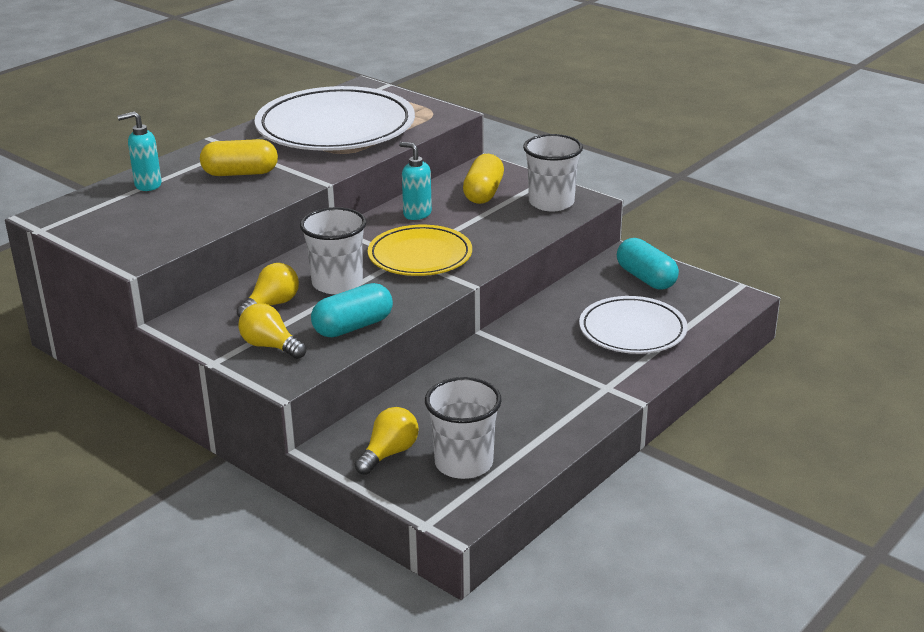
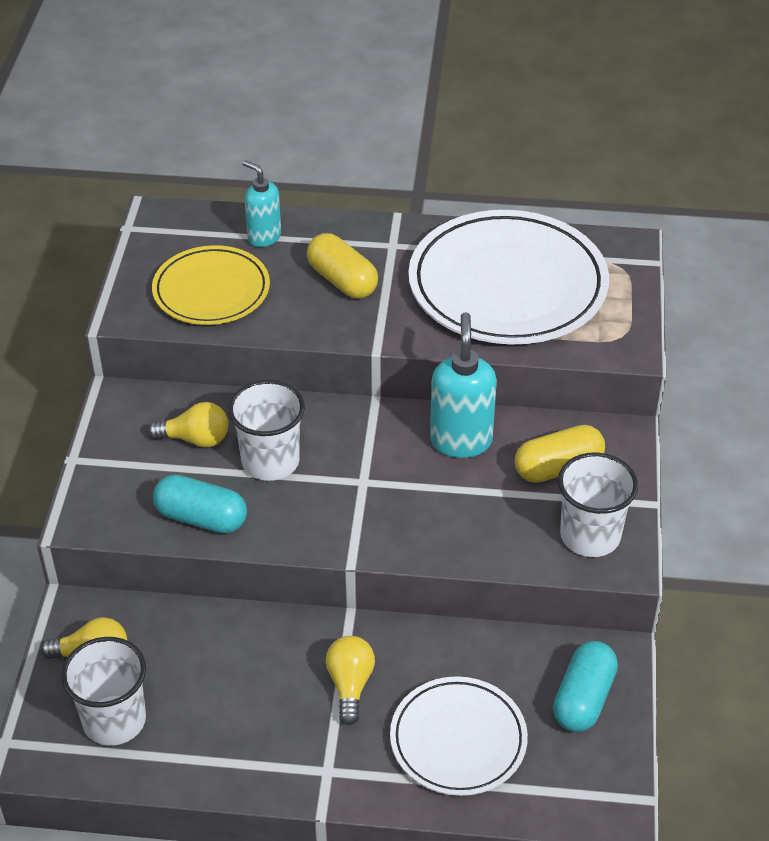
camera: 55 degrees right, 15 degrees up
(270, 346) = (125, 480): yellow light bulb -> yellow light bulb (350, 685)
(417, 214) = (461, 441): turquoise soap dispenser -> turquoise soap dispenser, size x1.55
(420, 256) = (375, 492): yellow plate -> yellow plate (211, 290)

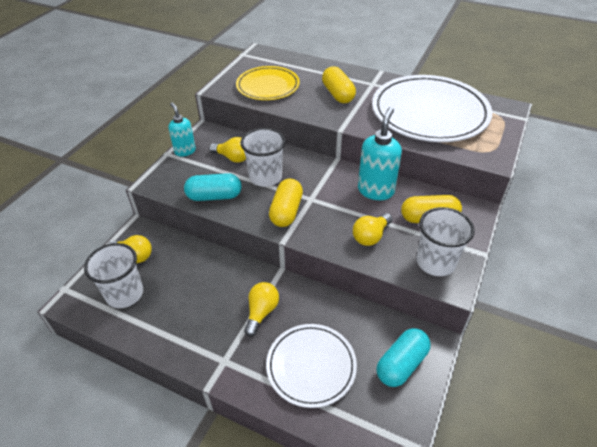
camera: 20 degrees right, 0 degrees up
(201, 518) = (214, 196): turquoise capsule -> turquoise capsule turned 45 degrees counterclockwise
(264, 237) = (307, 69): turquoise soap dispenser -> turquoise soap dispenser (185, 151)
(333, 513) = (286, 211): none -> yellow capsule
(482, 520) = (371, 236): none -> yellow light bulb

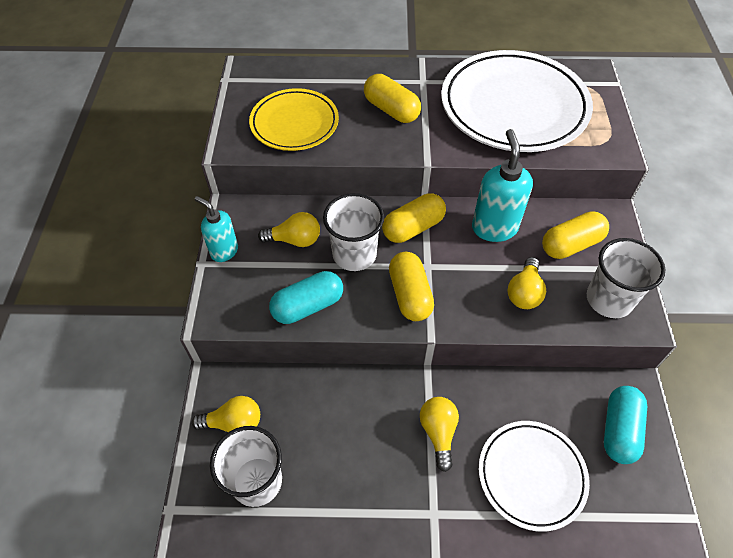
camera: 25 degrees left, 10 degrees up
(316, 174) = (413, 228): none -> yellow capsule

